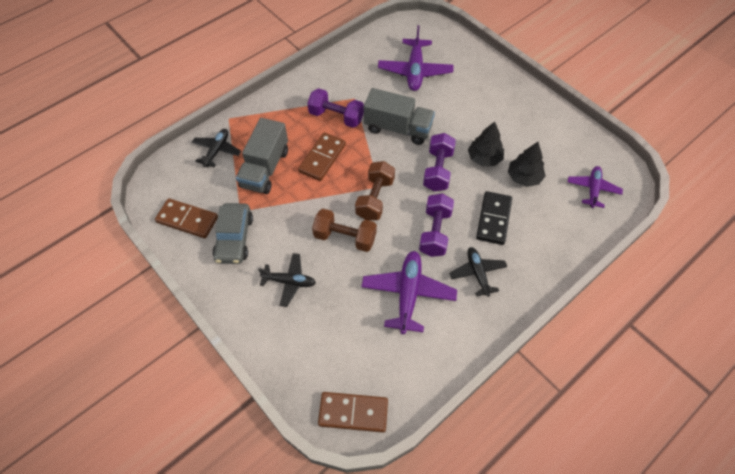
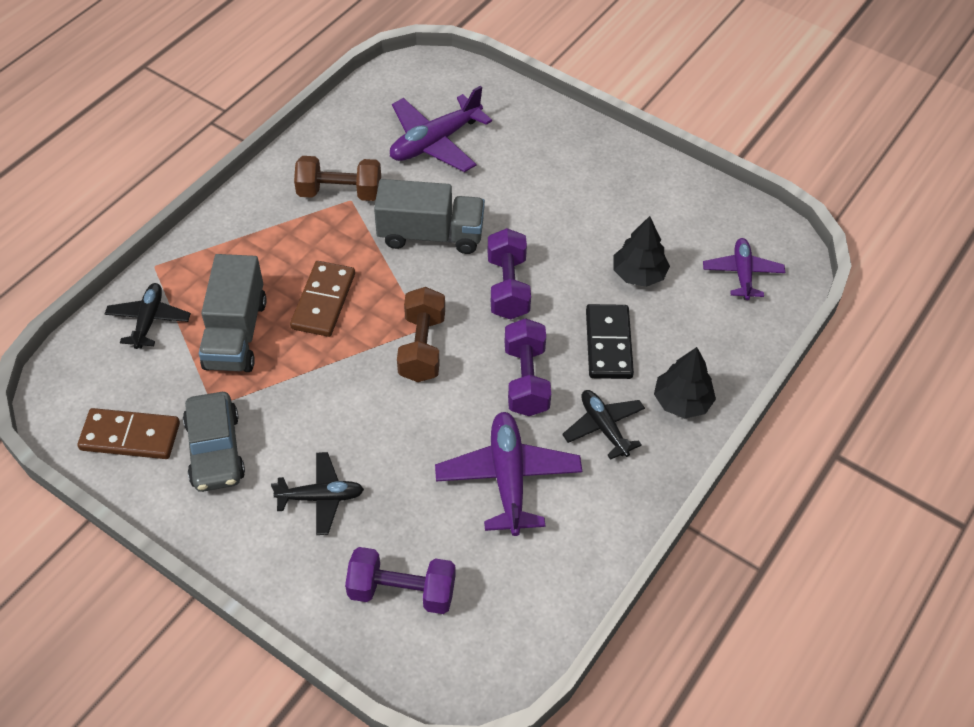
camera: 15 degrees left, 5 degrees down
(336, 117) = (329, 233): purple dumbbell -> purple dumbbell (402, 591)
(345, 237) = (390, 414): brown dumbbell -> brown dumbbell (340, 192)
(353, 413) = (469, 666): brown domino -> none
(415, 71) = (435, 142): purple plane -> purple plane turned 60 degrees clockwise
(484, 158) = (573, 256): black tree -> black tree (682, 401)

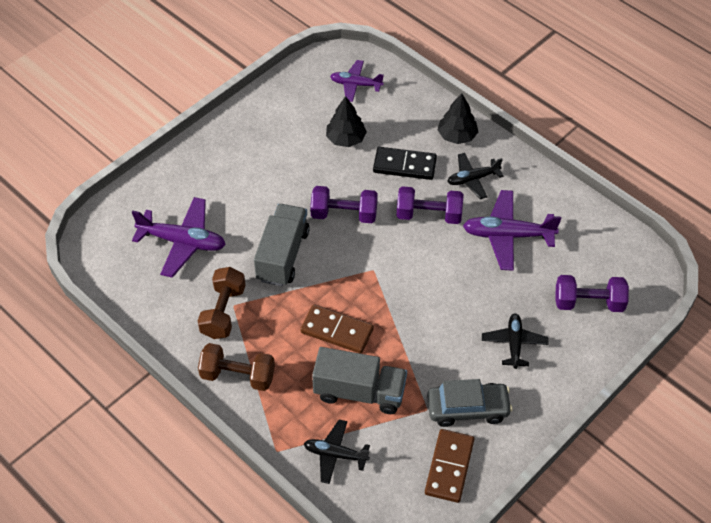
camera: 80 degrees left, 0 degrees up
(402, 591) = (588, 303): purple dumbbell -> purple dumbbell turned 75 degrees clockwise
(422, 347) = (391, 272): brown dumbbell -> brown dumbbell (238, 376)
(435, 142) = (182, 242): purple plane -> purple plane turned 45 degrees counterclockwise

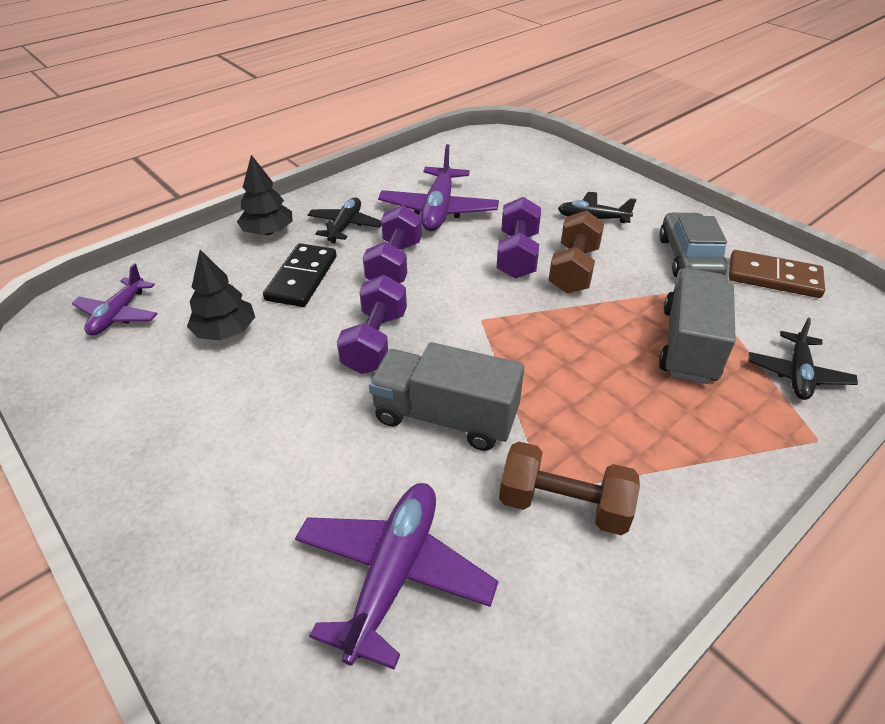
camera: 85 degrees left, 10 degrees down
(238, 376) = (694, 486): brown dumbbell -> brown dumbbell (573, 269)
(337, 331) = (590, 361): brown domino -> none
(472, 179) = (345, 226): black plane -> black plane turned 150 degrees counterclockwise
(588, 303) = (534, 171): purple dumbbell -> purple dumbbell (517, 255)

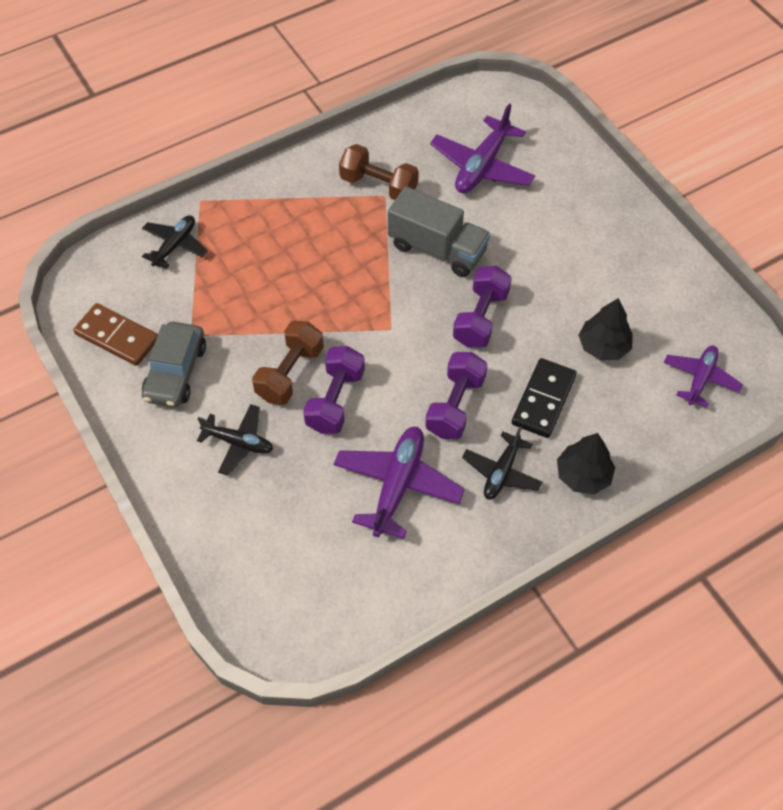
camera: 170 degrees left, 15 degrees up
(689, 344) = (236, 280): grey truck -> none

